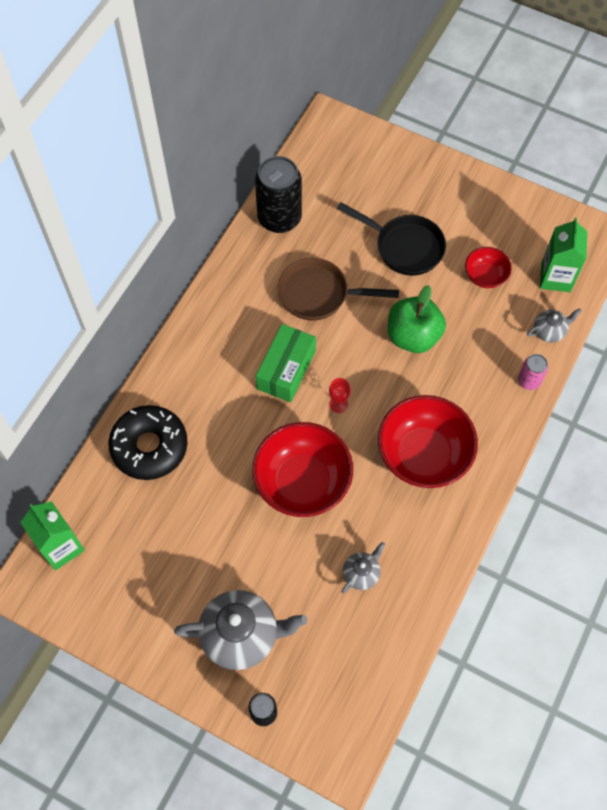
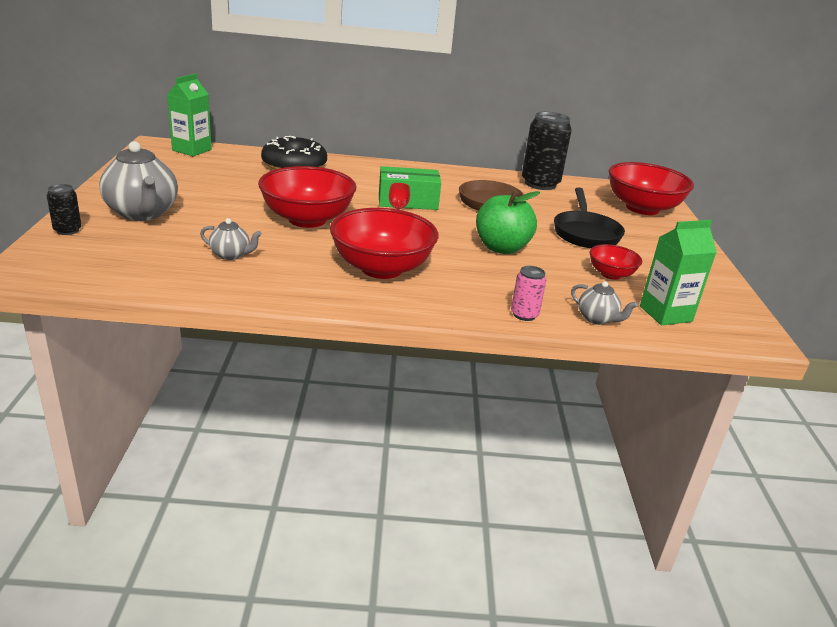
camera: 60 degrees right, 35 degrees down
(366, 160) = (642, 208): none -> red bowl

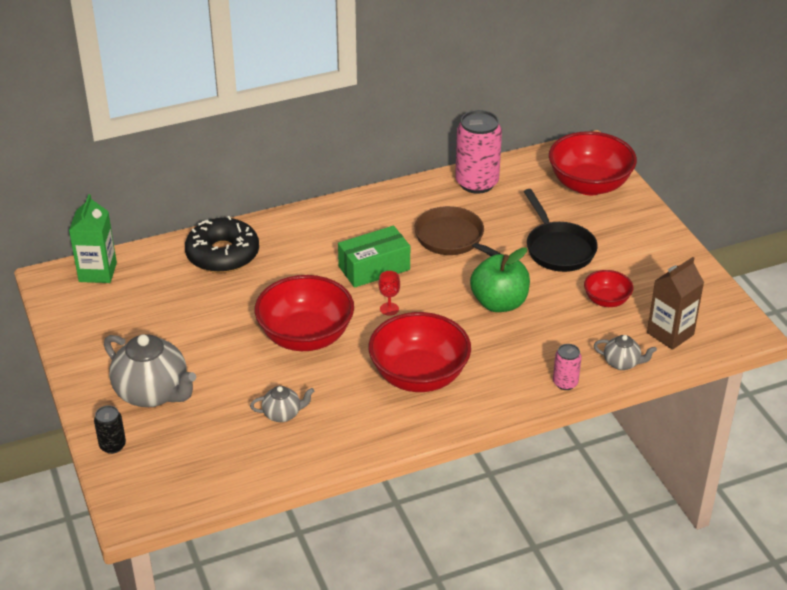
camera: 20 degrees left, 10 degrees up
(540, 184) = (476, 183): black can -> pink can
(665, 314) = (670, 334): green carton -> brown carton

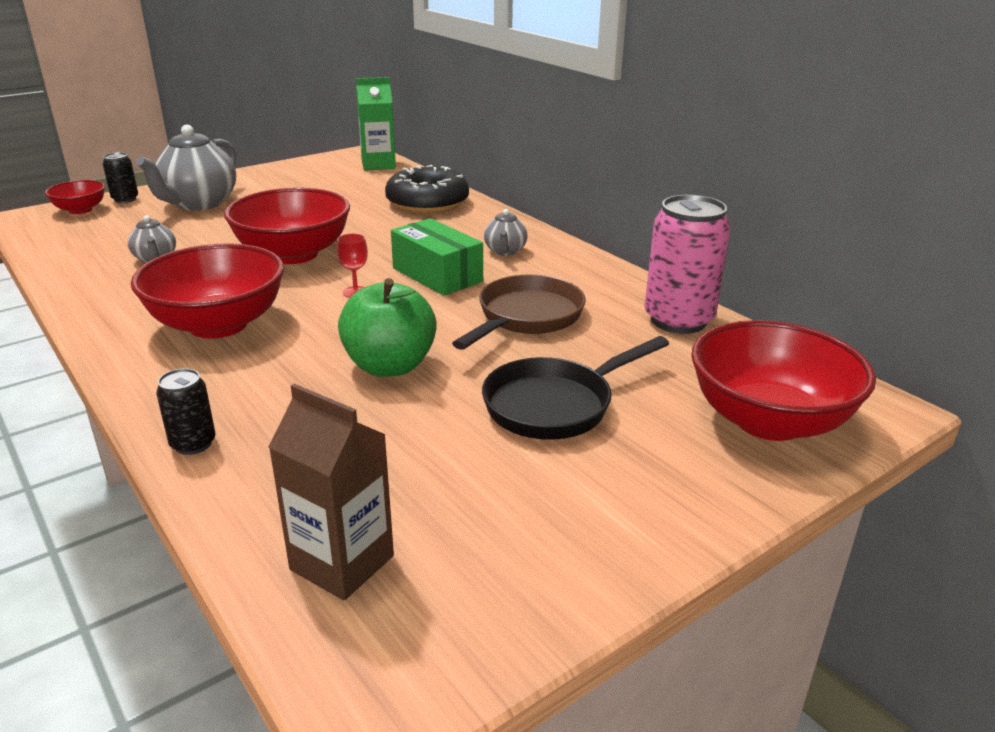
camera: 75 degrees right, 10 degrees down
(565, 383) = (193, 444): pink can -> black can
(606, 300) = (428, 469): red bowl -> red bowl (80, 210)
(622, 363) = (245, 503): grey teapot -> grey teapot (505, 251)

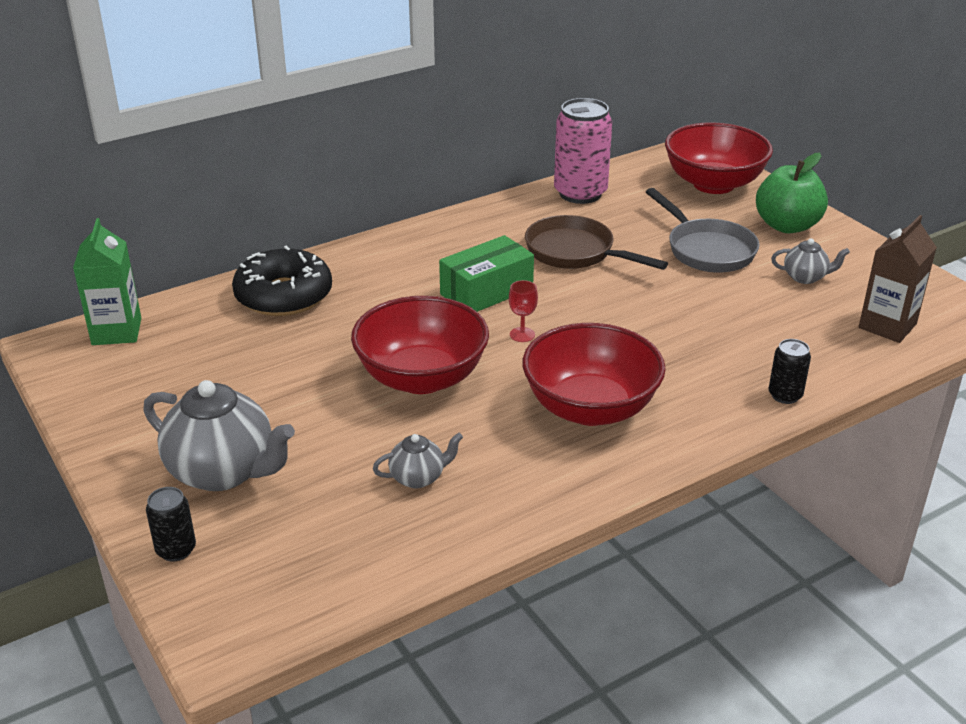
camera: 85 degrees left, 5 degrees up
(80, 210) = (211, 588): red bowl -> none
(390, 366) = (660, 314): green apple -> green apple (787, 226)
(505, 251) = (435, 255): grey teapot -> grey teapot (805, 277)
(555, 405) = (707, 250): black pan -> grey pan

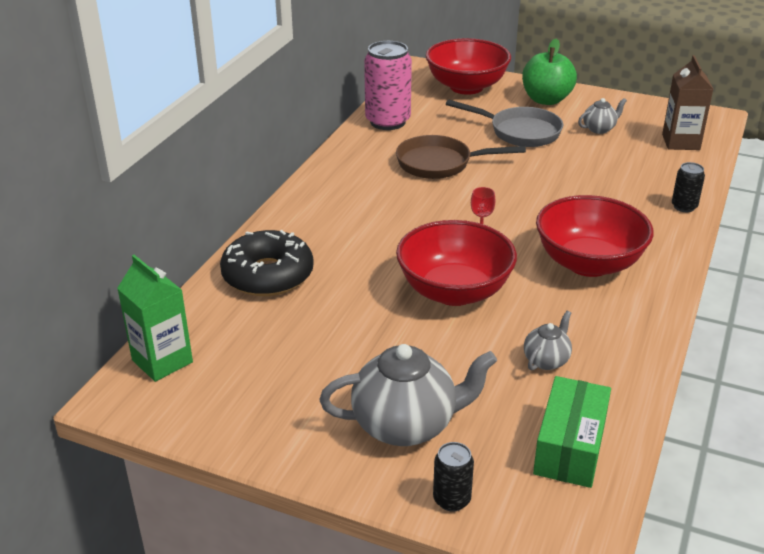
camera: 35 degrees left, 0 degrees up
(486, 291) = (416, 213): green box -> green box (570, 447)

